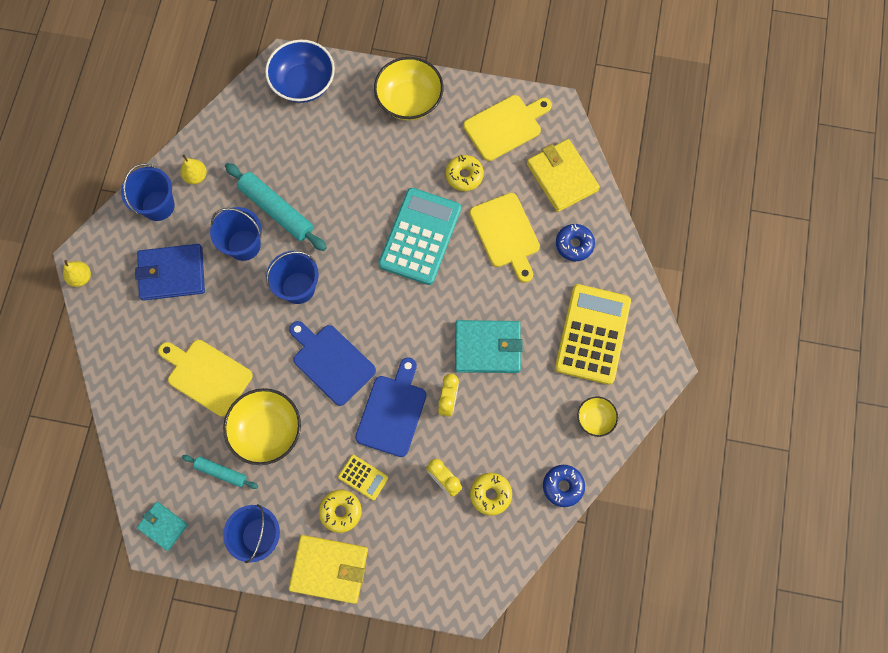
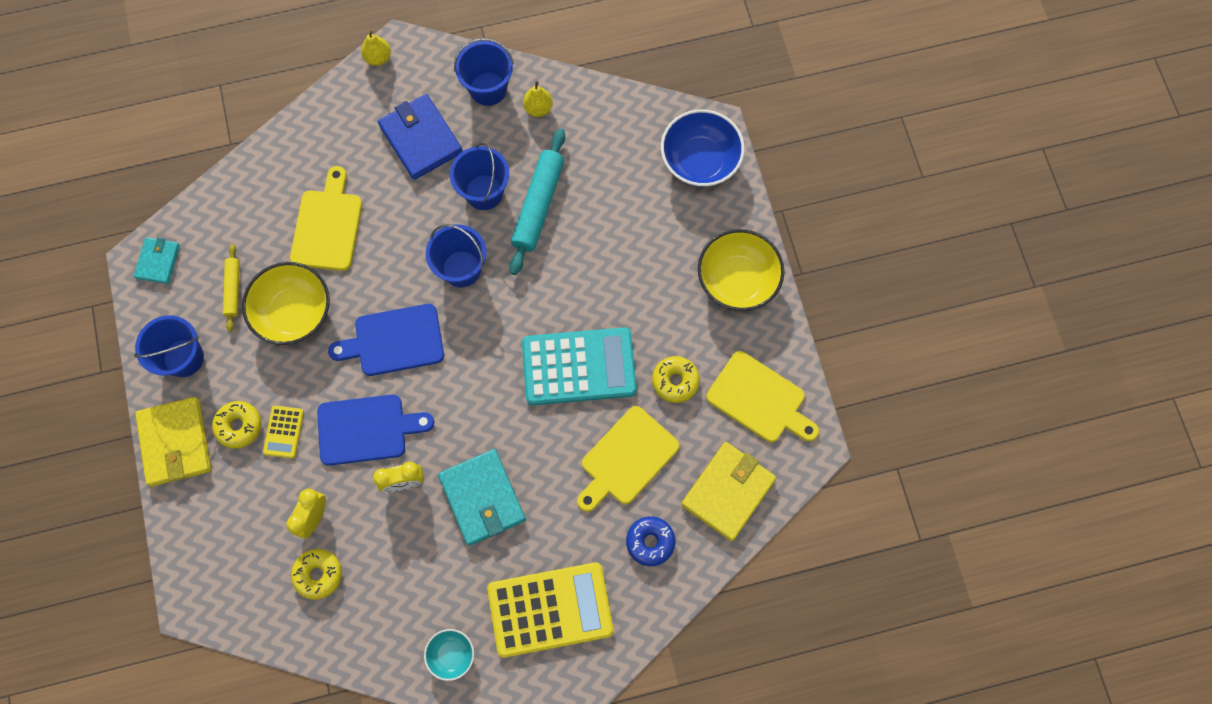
camera: 65 degrees right, 0 degrees up
(221, 472) = (233, 289): turquoise rolling pin -> yellow rolling pin
(331, 362) = (394, 341): blue cutting board -> blue cutting board turned 120 degrees counterclockwise
(563, 486) = (359, 651): blue donut -> none
(595, 419) = (451, 655): yellow bowl -> turquoise bowl

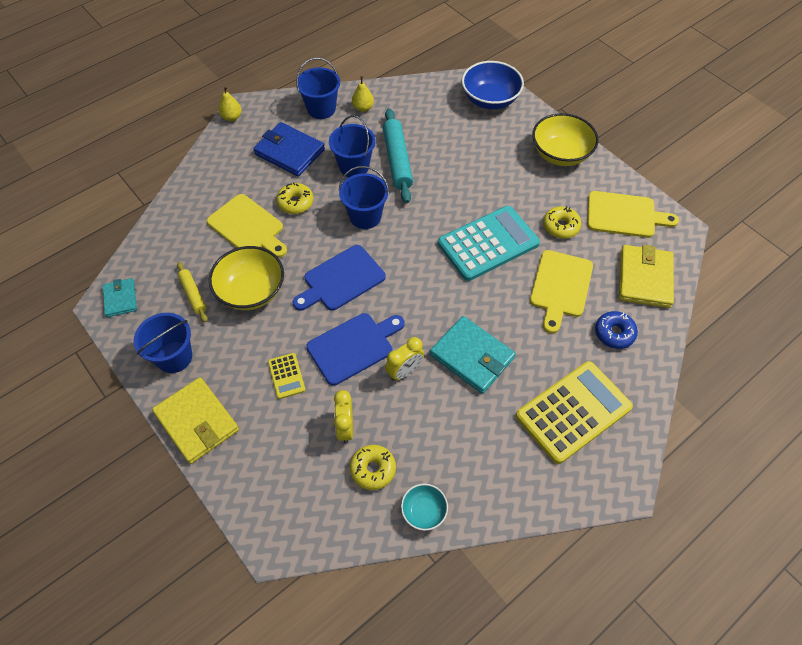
camera: 25 degrees left, 15 degrees down
(239, 426) = (246, 387): yellow donut -> yellow donut (295, 202)
(327, 226) = (248, 227): yellow cutting board -> yellow cutting board turned 150 degrees clockwise
(451, 655) = (518, 481): turquoise bowl -> turquoise bowl (424, 511)

